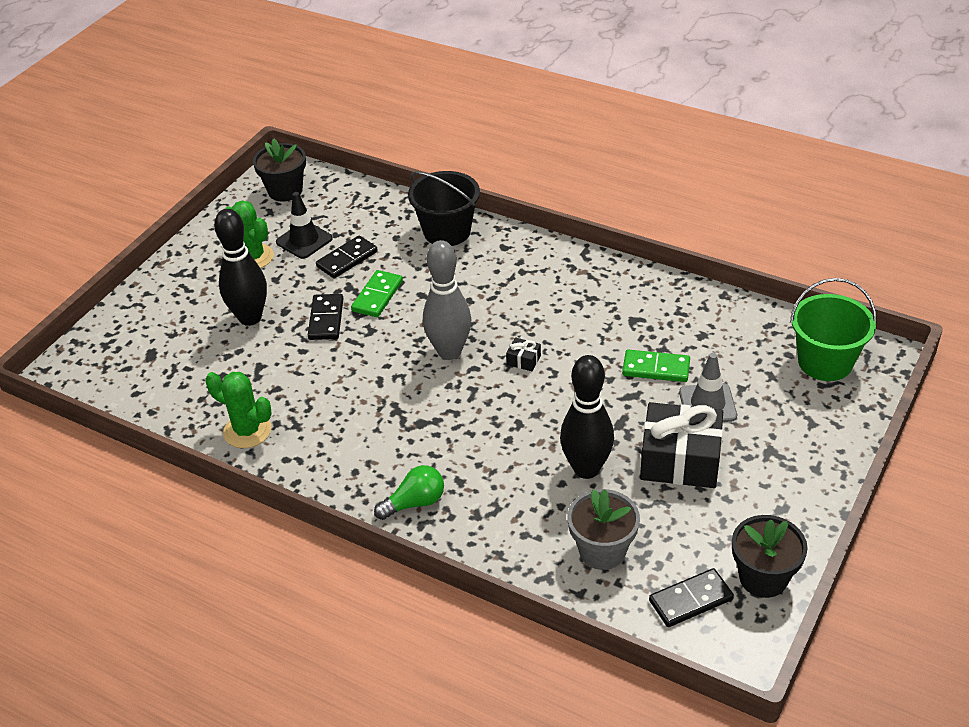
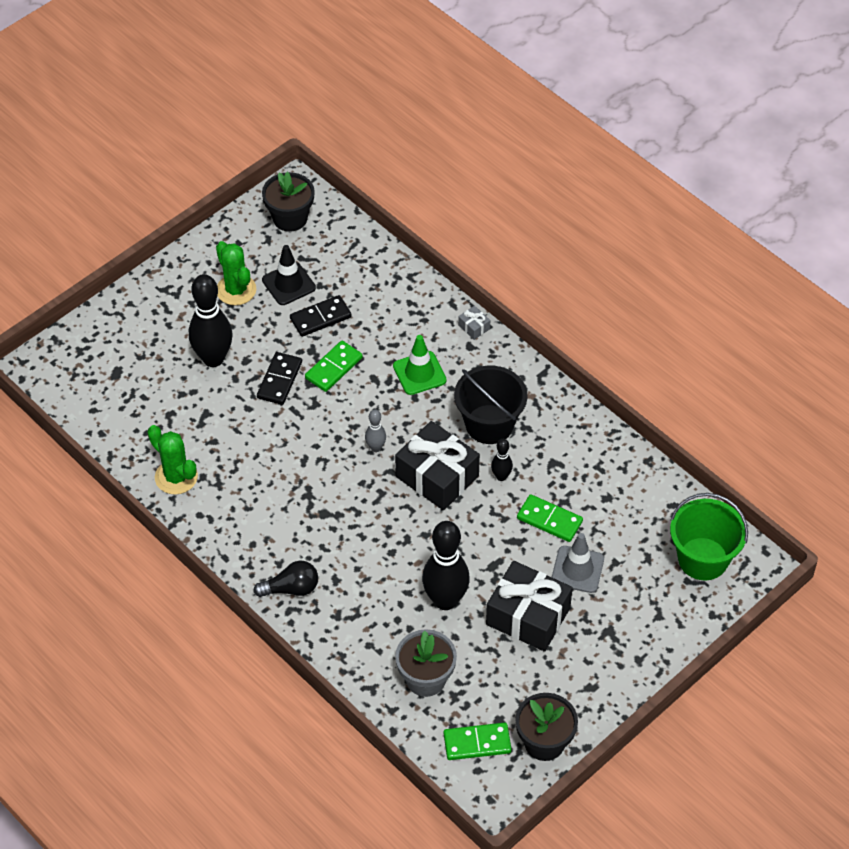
camera: 15 degrees right, 10 degrees up
(415, 503) = (291, 588): green light bulb -> black light bulb
(447, 231) = (424, 312): black bucket -> black bucket (489, 424)
(449, 351) = (375, 447): grey bowling pin -> grey bowling pin, size x0.48
(465, 280) = (419, 373): none -> green traffic cone
(501, 231) = (474, 327): none -> grey gift
(523, 360) = (437, 476): black gift -> black gift, size x2.47
(588, 344) = (501, 476): none -> black bowling pin
(691, 600) = (477, 743): black domino -> green domino

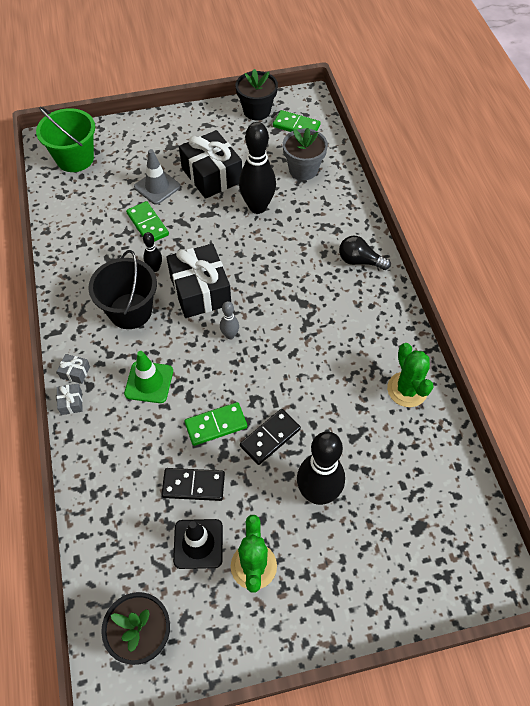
camera: 150 degrees left, 5 degrees up
(492, 350) = (75, 372): none -> grey gift

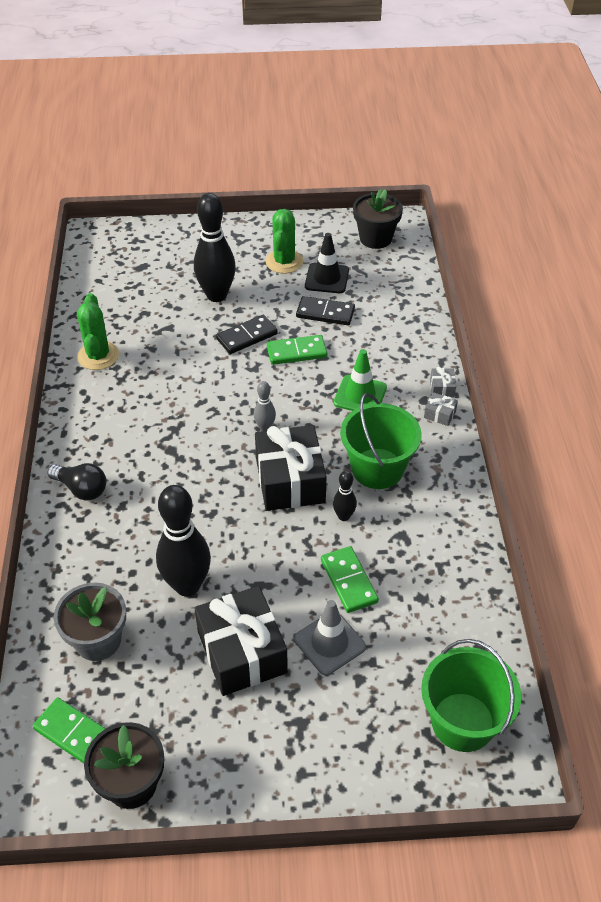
camera: 170 degrees left, 10 degrees down
(130, 311) = (377, 468): black bucket -> green bucket

